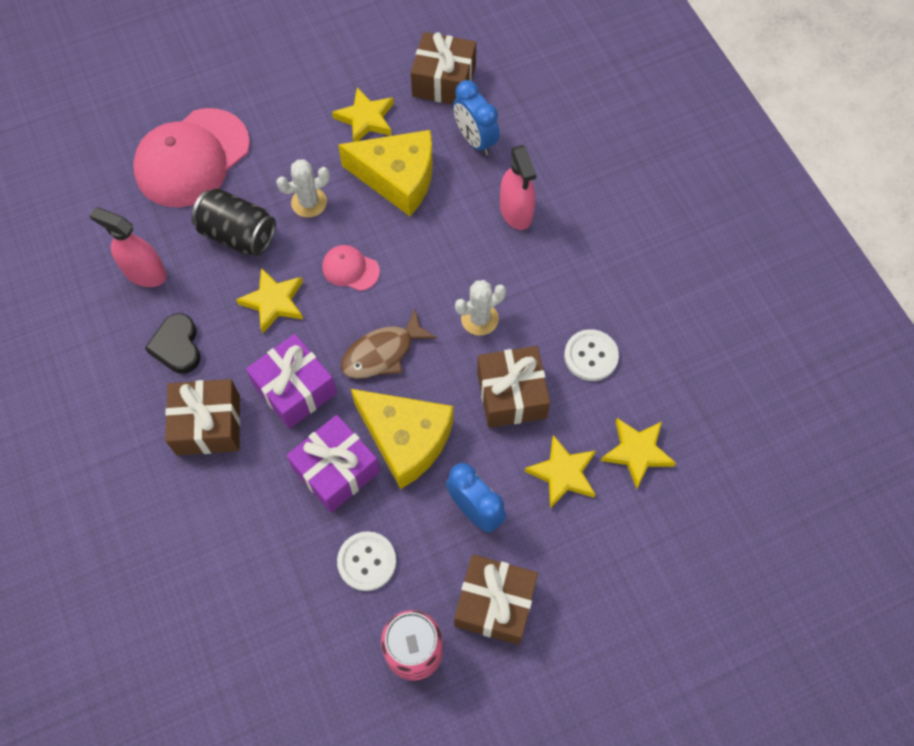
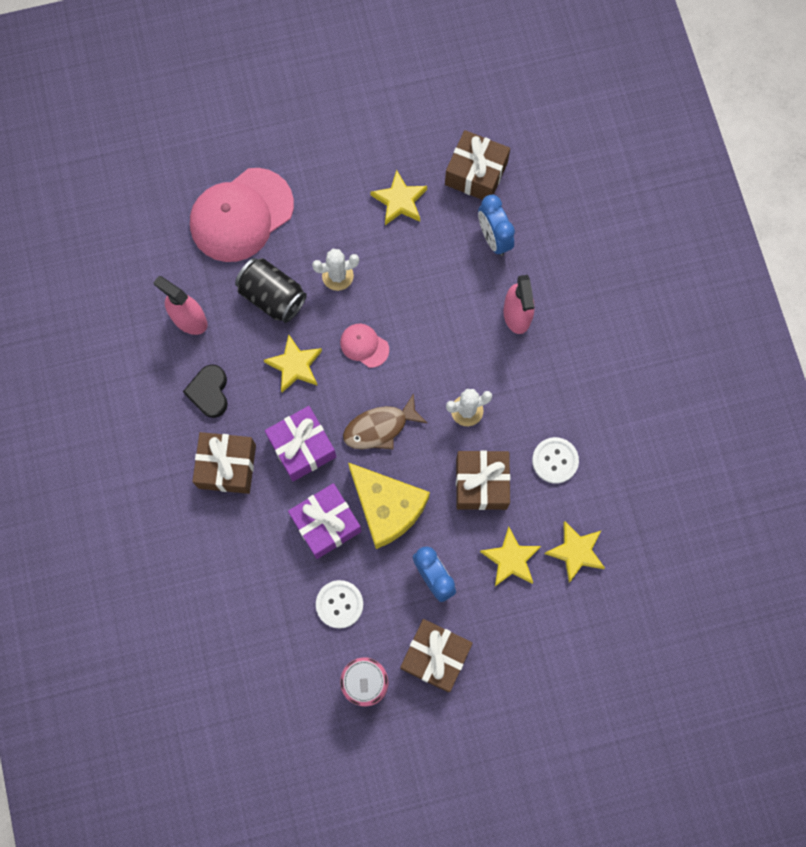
camera: 10 degrees right, 10 degrees up
(398, 178) = (418, 265): yellow cheese -> none

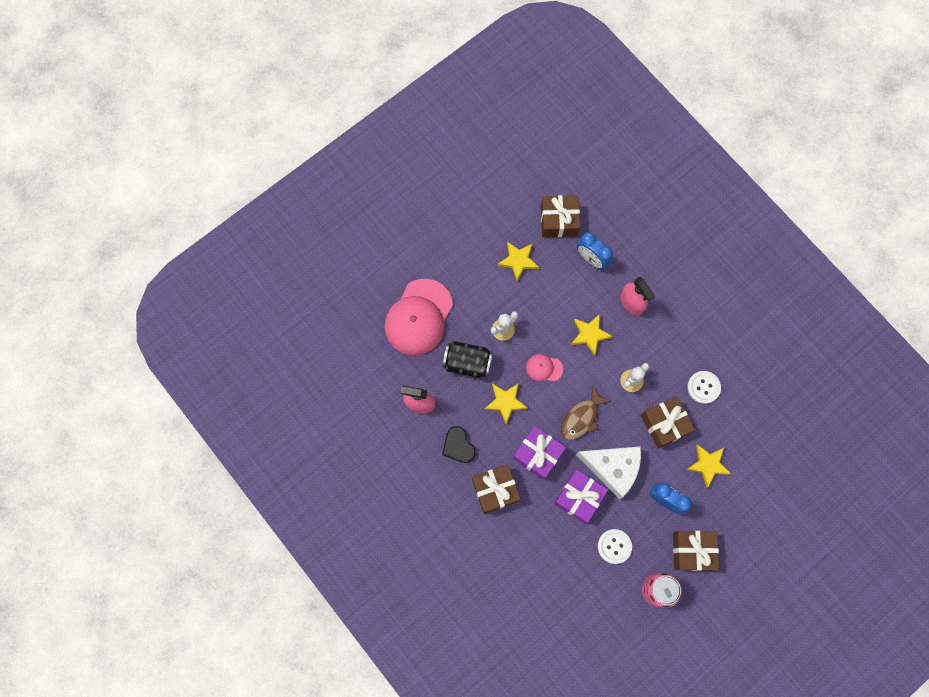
camera: 25 degrees left, 0 degrees up
(387, 507) = (612, 468): yellow cheese -> white cheese
(576, 552) = (746, 440): yellow star -> yellow star (589, 334)

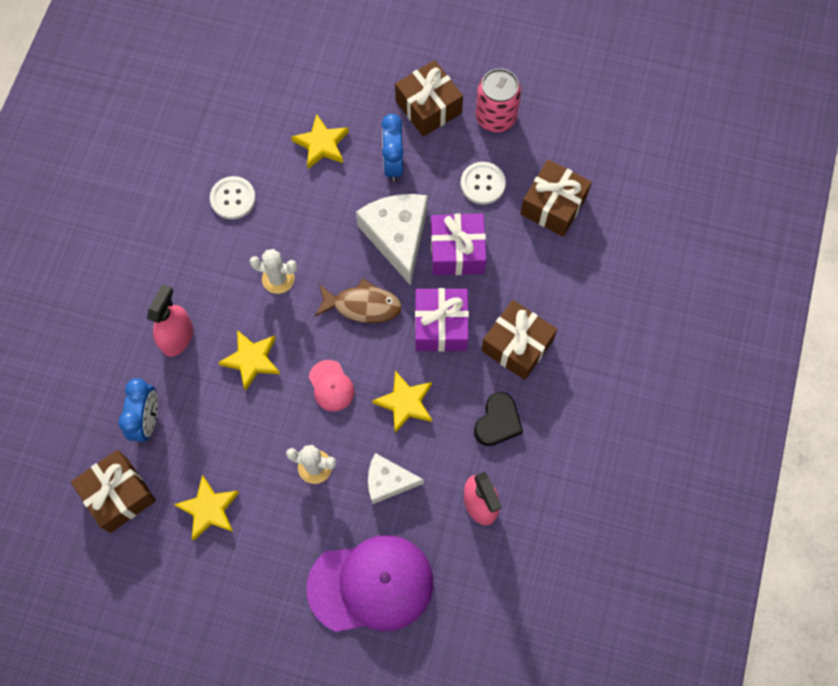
camera: 125 degrees left, 5 degrees down
(418, 317) = (371, 584): pink cap -> purple cap
(467, 363) = (388, 481): black can -> white cheese
(664, 424) = (306, 213): brown gift -> brown gift (553, 205)

